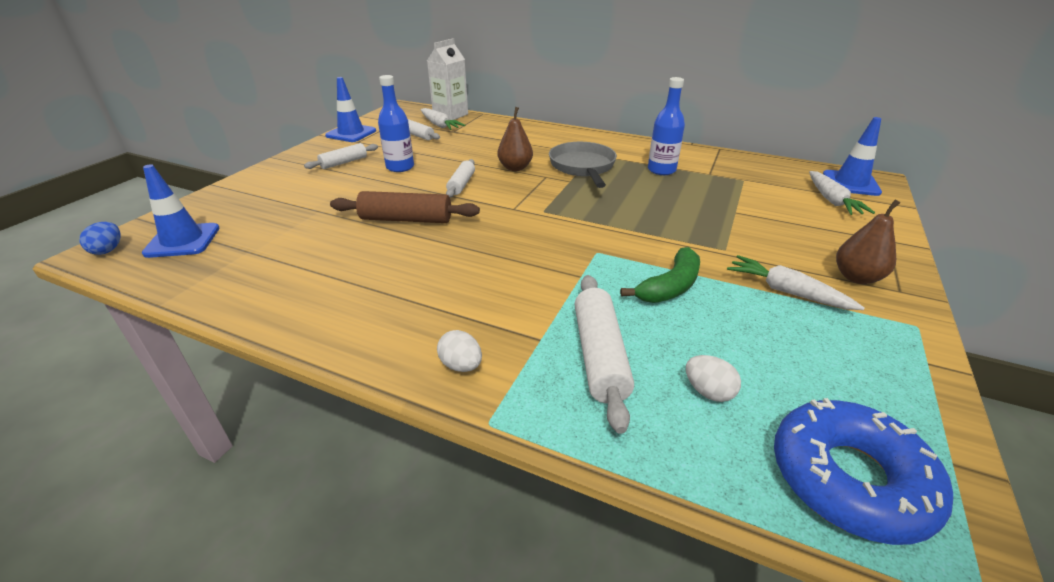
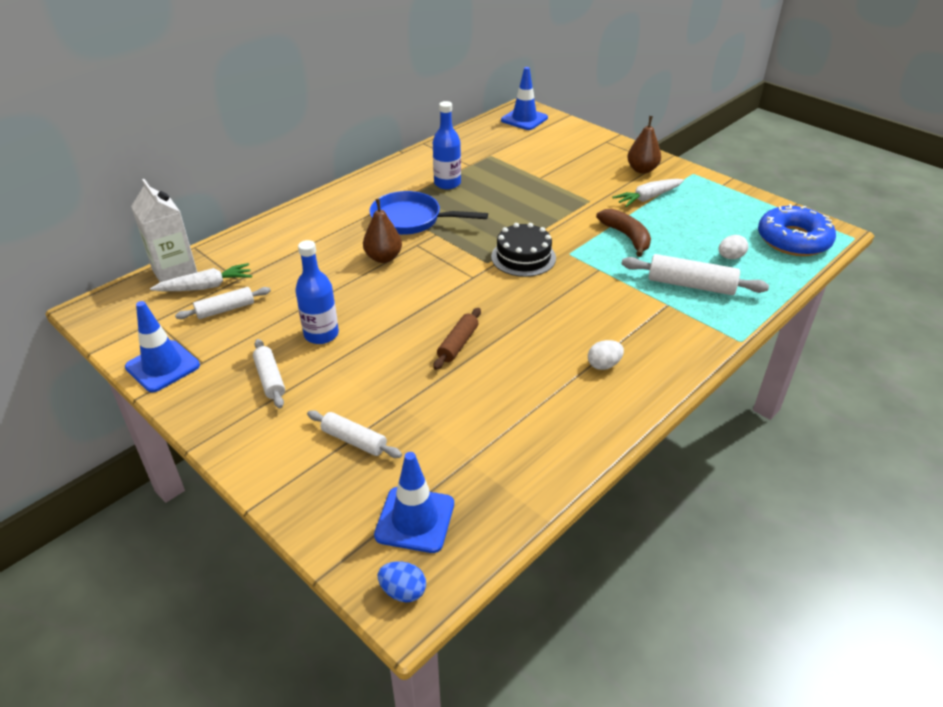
camera: 70 degrees left, 5 degrees up
(406, 219) = (458, 344): brown rolling pin -> brown rolling pin, size x0.64
(461, 184) = (400, 298): white rolling pin -> white rolling pin (354, 440)
(461, 365) = (686, 343): white egg -> white egg (604, 365)
(567, 227) = (523, 257): none -> black cake
(583, 167) = (411, 220): grey pan -> blue pan
(670, 286) = (626, 237): green banana -> brown banana
(831, 200) = (545, 136): white carrot -> none

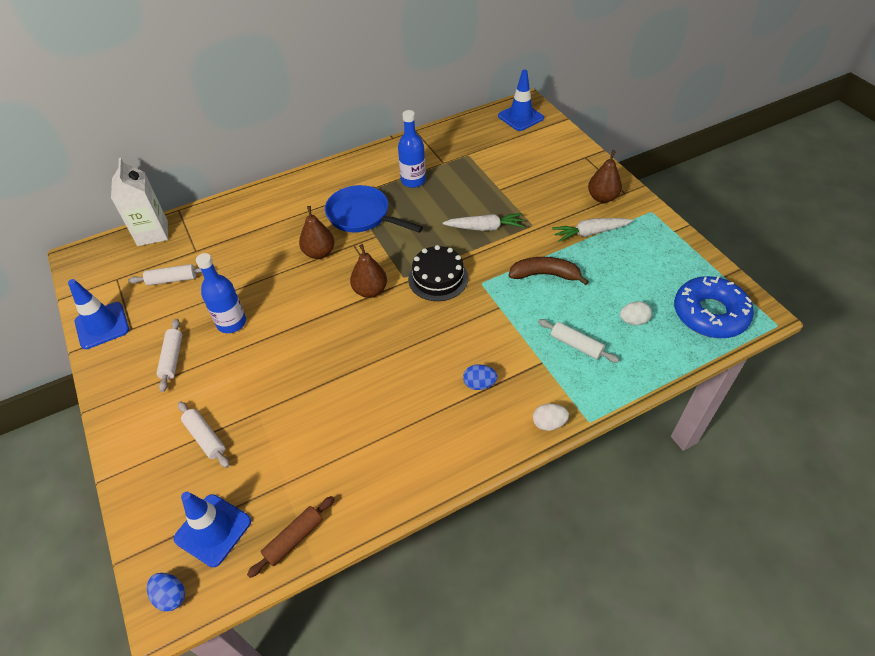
camera: 20 degrees right, 10 degrees up
(206, 287) = (168, 253): white carrot -> white carrot (485, 228)
(458, 344) = (334, 360): brown rolling pin -> brown rolling pin (294, 539)
(459, 279) = (370, 290): none -> brown pear
(604, 365) = (447, 415): white egg -> white egg (548, 423)
(619, 333) = (479, 384): none -> blue egg
(626, 237) = (545, 275): brown banana -> brown banana turned 75 degrees counterclockwise
(691, 285) = (576, 345): white rolling pin -> white rolling pin, size x0.64

